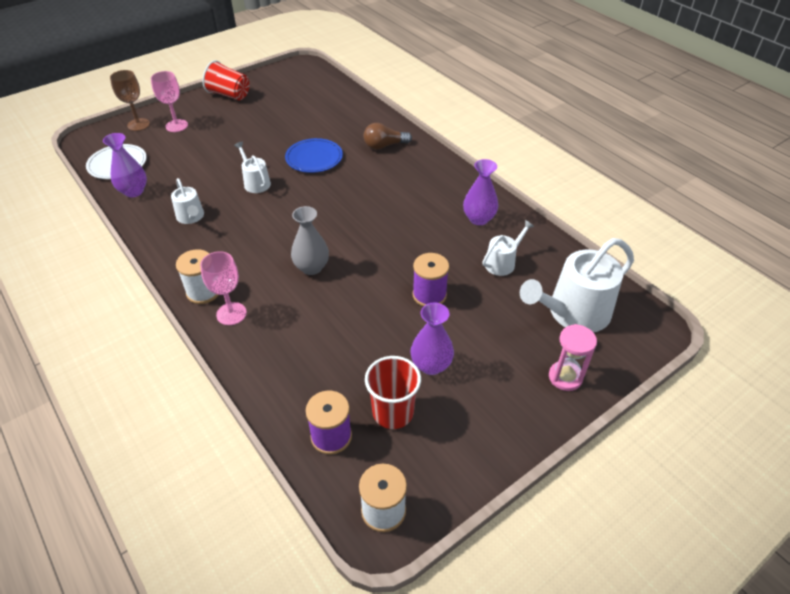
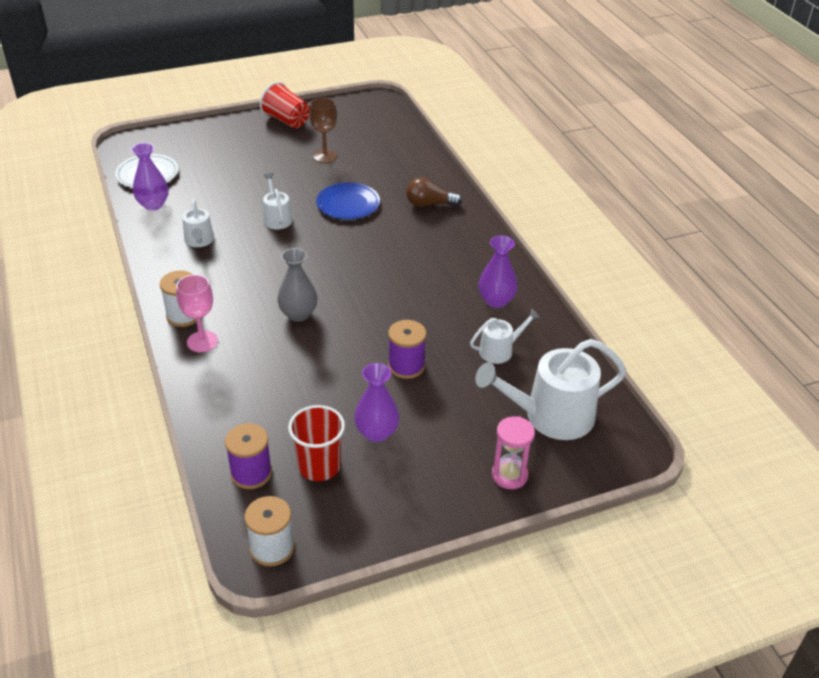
camera: 15 degrees right, 5 degrees down
(138, 124) = (182, 137): brown goblet -> brown goblet (325, 156)
(176, 126) = (220, 144): pink goblet -> none

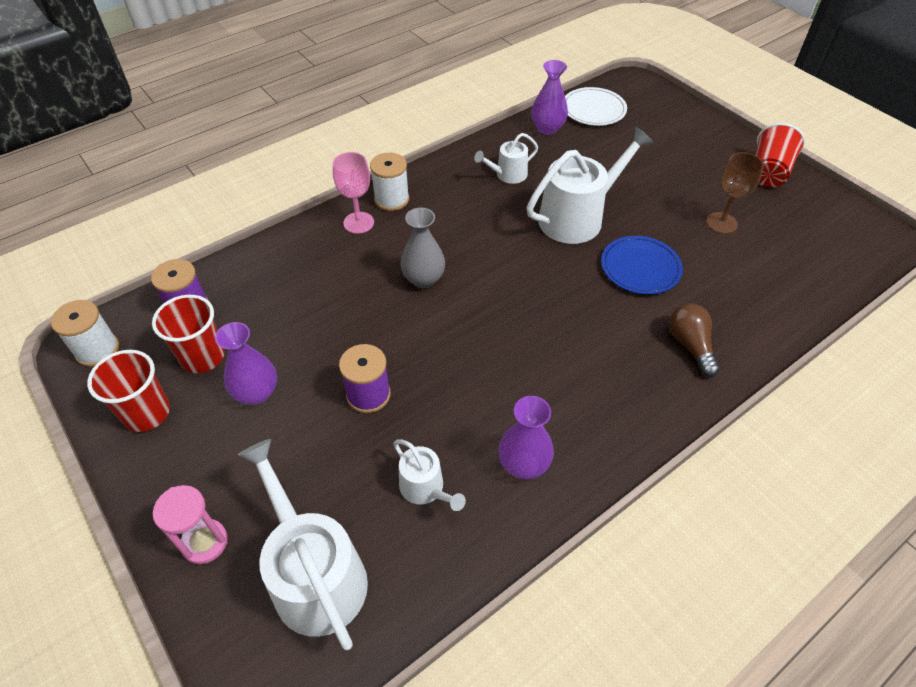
camera: 75 degrees right, 10 degrees up
(277, 218) = (577, 217): white watering can -> white watering can, size x1.91
(368, 509) = (146, 413): none -> red cup

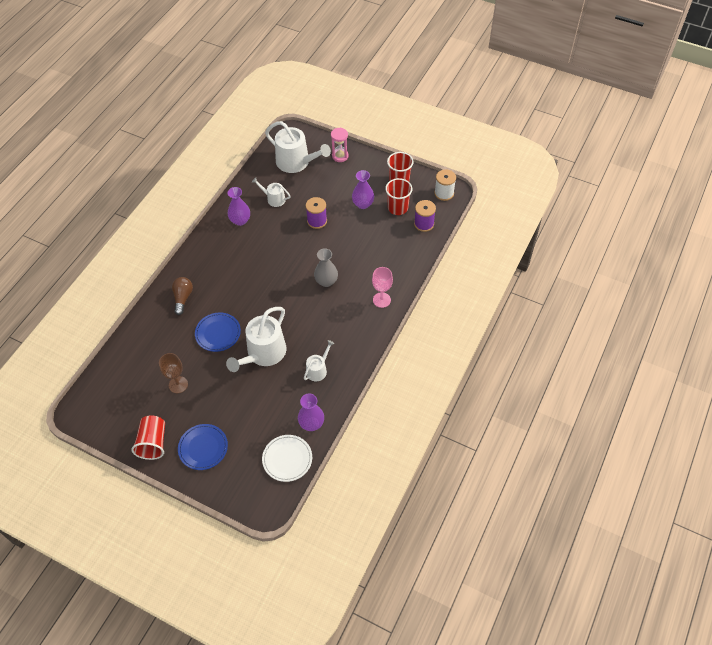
camera: 155 degrees right, 5 degrees up
(391, 199) = (374, 322): white spool -> none
(690, 345) = (183, 298): brown light bulb -> brown light bulb turned 135 degrees counterclockwise
(698, 148) = (203, 448): none -> blue plate

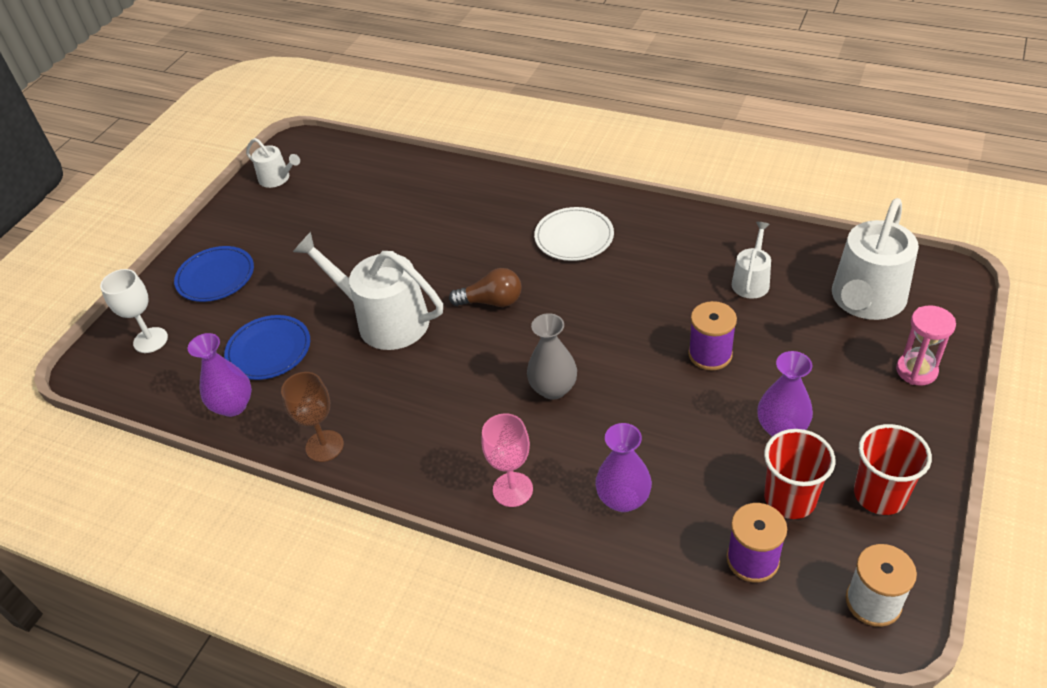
camera: 90 degrees right, 10 degrees down
(153, 443) = (235, 223): red cup -> none
(178, 384) = (332, 230): brown goblet -> brown goblet (324, 446)
(183, 298) = (499, 205): brown light bulb -> brown light bulb (491, 301)
(218, 333) = (428, 257): blue plate -> blue plate (269, 350)
(240, 220) = (683, 244): purple vase -> purple vase (623, 499)
(251, 477) = (150, 340): none -> white goblet
(287, 459) = (172, 381): white plate -> white plate (574, 237)
(318, 370) = (345, 401): white watering can -> white watering can (277, 179)

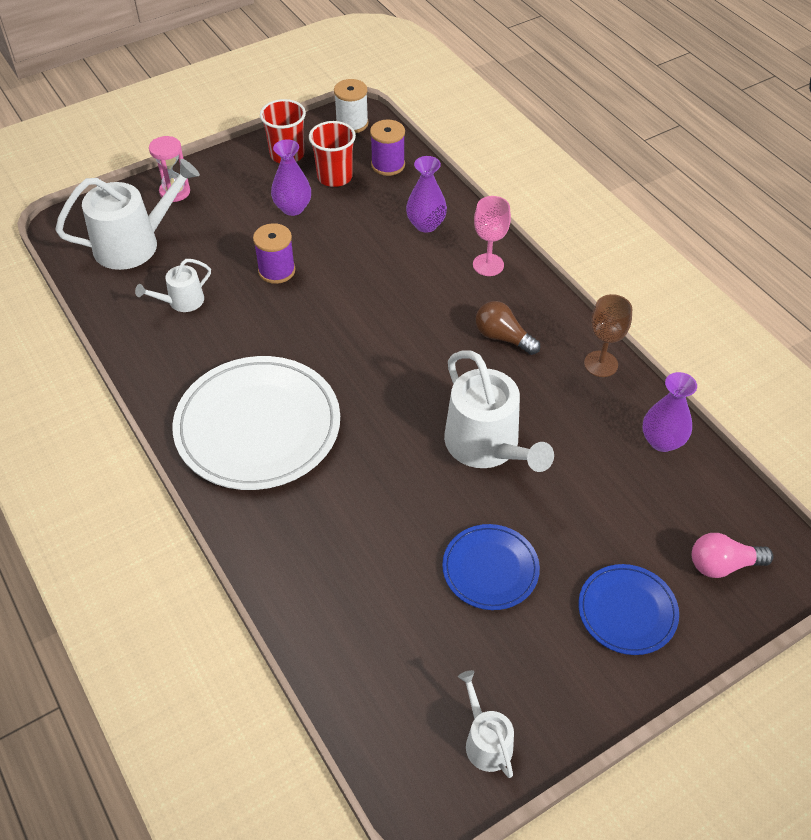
camera: 150 degrees left, 5 degrees up
(150, 340) = (723, 565): white goblet -> pink light bulb
(269, 350) = (608, 479): blue plate -> blue plate (490, 569)
(491, 301) = (385, 407): brown light bulb -> brown light bulb (503, 337)
(553, 389) = (404, 310): grey vase -> none
(574, 237) = (258, 426): white plate -> white plate, size x1.89

